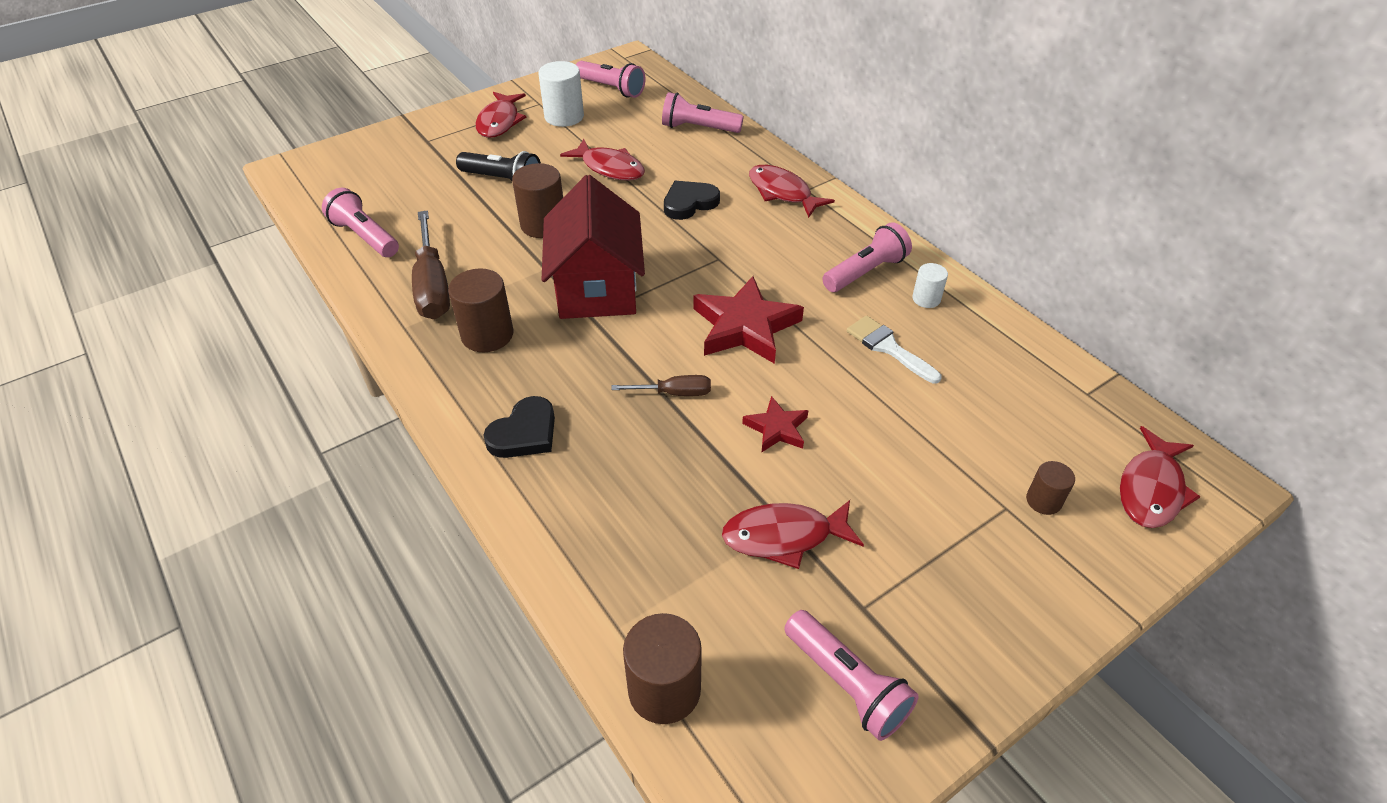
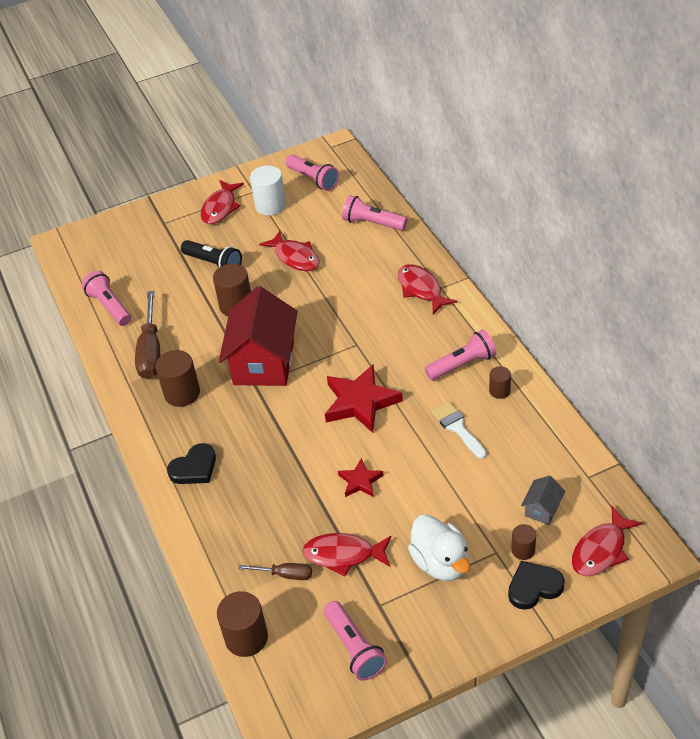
camera: 15 degrees right, 0 degrees up
(674, 393) = (298, 449): brown screwdriver -> brown screwdriver (285, 574)
(689, 203) = (347, 294): black heart -> black heart (534, 587)
(926, 299) = (499, 391): white cylinder -> brown cylinder
(933, 532) = (440, 563): none -> white duck
(1045, 442) = (542, 509): none -> grey house

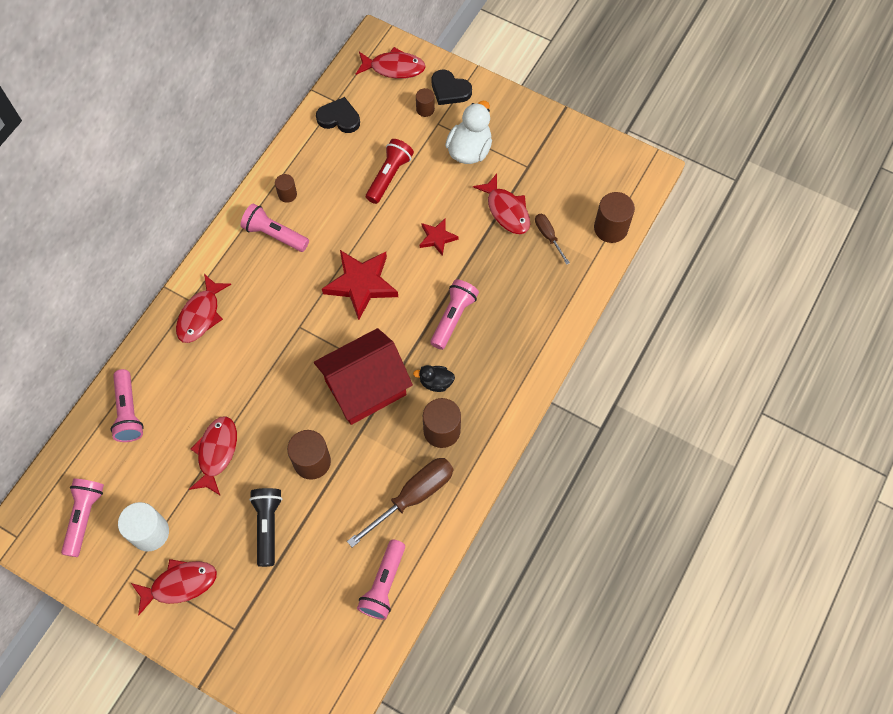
camera: 130 degrees left, 20 degrees up
(194, 468) = (507, 362): black heart -> black heart (339, 118)
(224, 409) = (436, 382): none -> black duck
(354, 648) = (568, 162): pink flashlight -> pink flashlight (453, 317)
(457, 428) = (343, 203): white brush -> none
(461, 477) = (389, 176): none -> red flashlight
(542, 509) = (383, 114): grey house -> none

